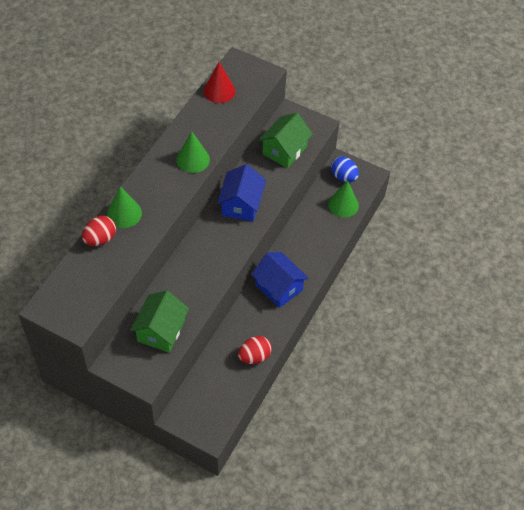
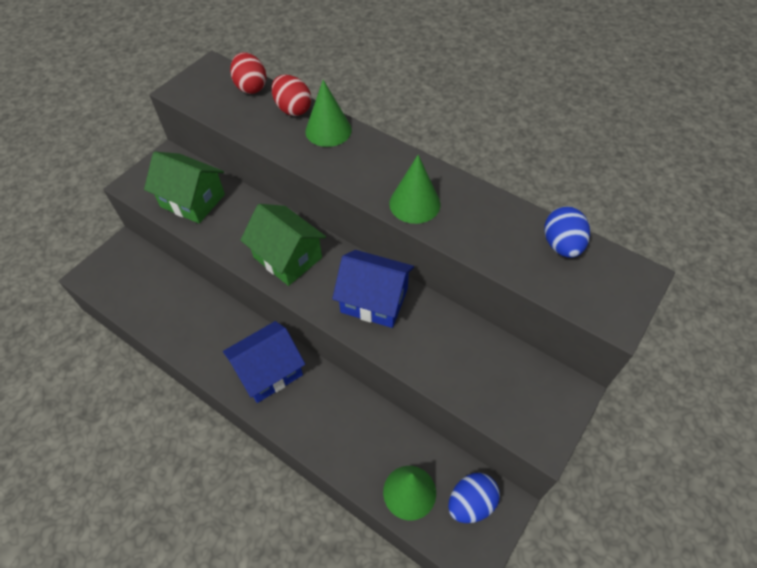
camera: 100 degrees right, 0 degrees up
(219, 91) = (561, 245): red cone -> blue egg
(254, 356) = (172, 330): red egg -> red egg (251, 87)
(284, 150) = (481, 373): green house -> green house (287, 257)

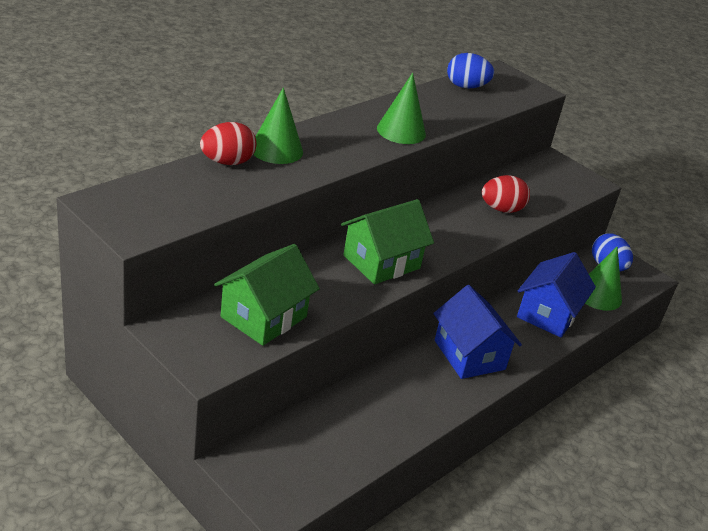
camera: 85 degrees left, 20 degrees down
(251, 87) = (166, 181): red egg -> red egg (501, 209)
(374, 300) = (450, 223): blue house -> blue house (548, 314)

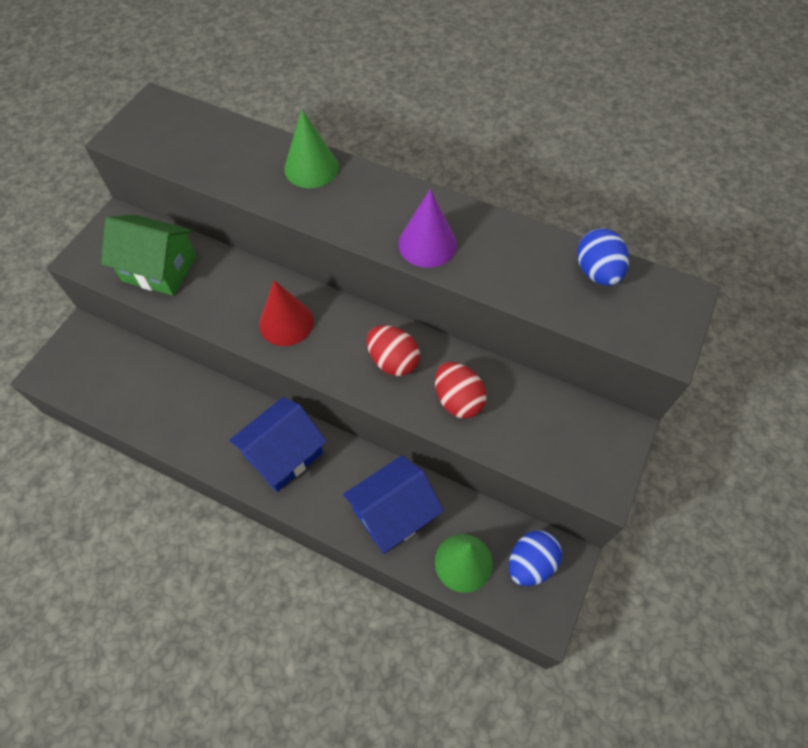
camera: 75 degrees right, 25 degrees up
(227, 162) = (264, 146): red egg -> red egg (393, 361)
(381, 262) = (286, 322): green house -> red cone
(401, 131) = (427, 244): green cone -> purple cone
(548, 314) = (393, 513): blue house -> blue house turned 45 degrees counterclockwise

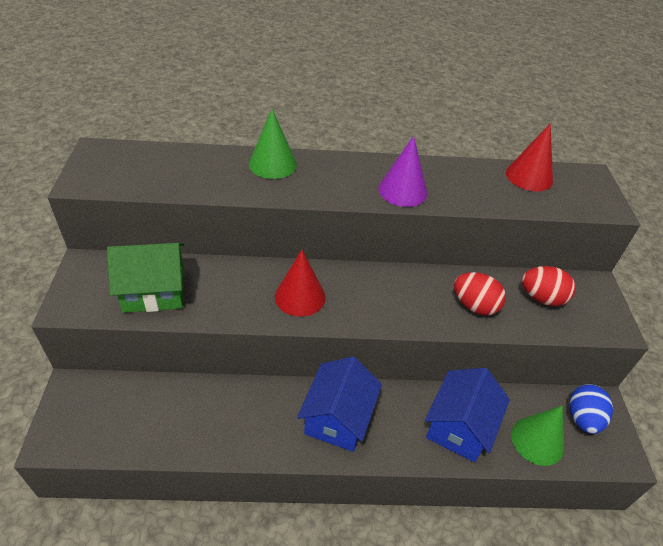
camera: 30 degrees left, 15 degrees down
(393, 361) = (406, 295): red egg -> red egg (542, 298)
(597, 272) = (529, 176): blue egg -> red cone

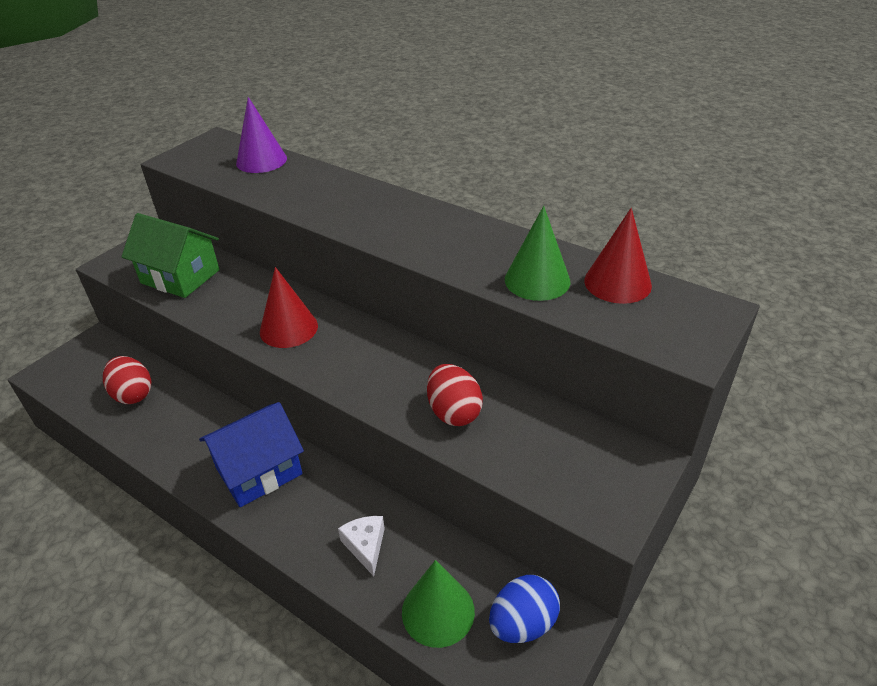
camera: 40 degrees right, 5 degrees down
(272, 164) = (342, 188): green cone -> green cone (537, 280)
(402, 191) = (439, 249): purple cone -> purple cone (261, 161)
(459, 427) = (365, 546): blue house -> white cheese
(542, 298) = (548, 441): red egg -> red egg (133, 394)

